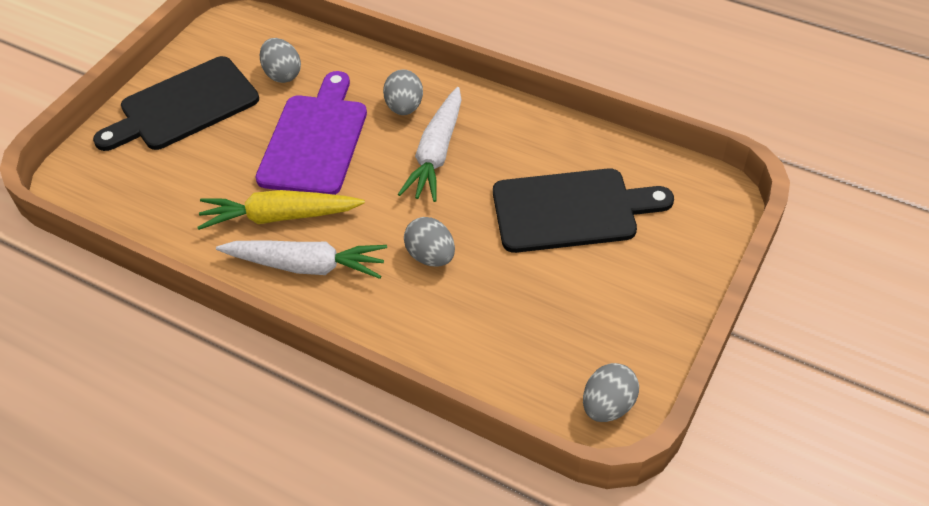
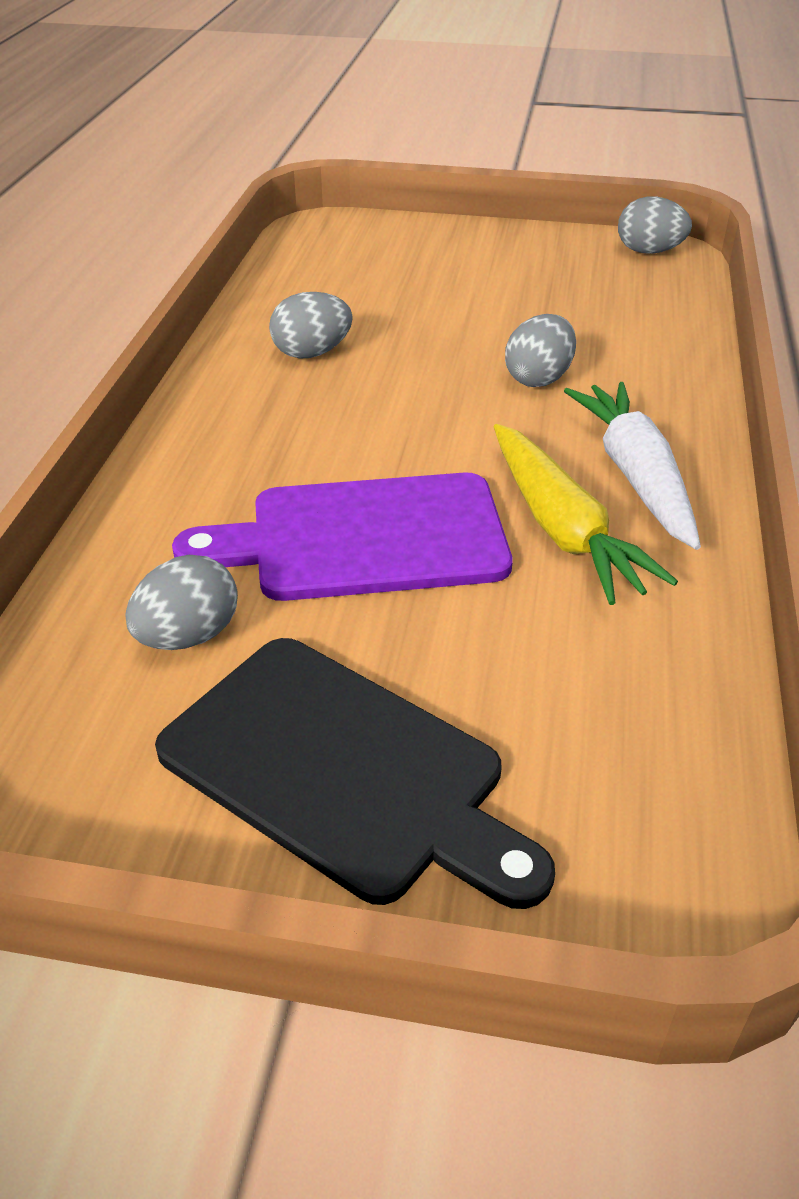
camera: 110 degrees left, 10 degrees down
(404, 107) = (244, 461): grey egg -> grey egg (312, 353)
(436, 153) = (340, 410): white carrot -> none
(571, 210) = (395, 299): black cutting board -> none

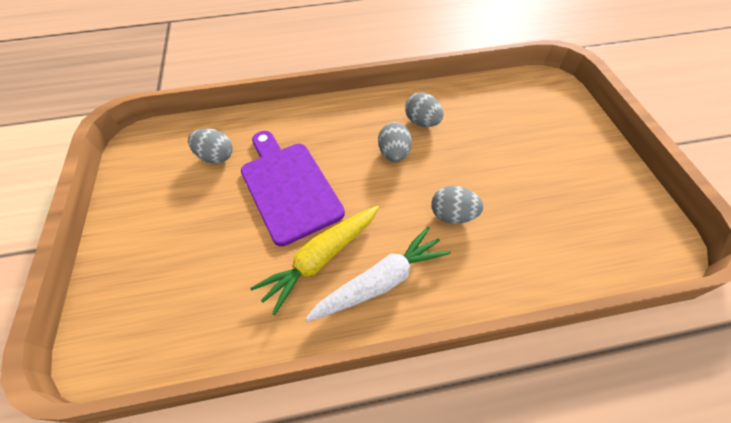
camera: 70 degrees right, 15 degrees up
(342, 770) = (155, 224): black cutting board -> none
(649, 252) = (655, 235): grey egg -> grey egg (394, 153)

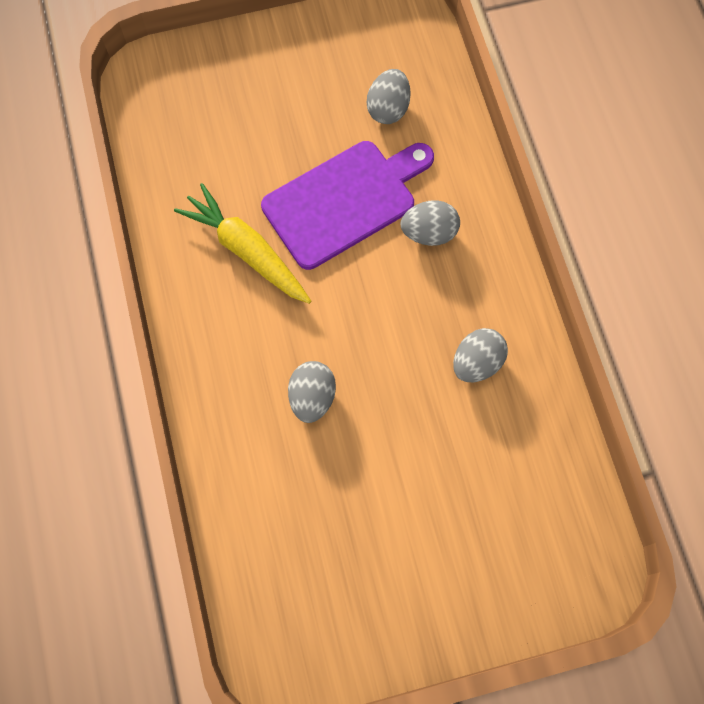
camera: 85 degrees right, 15 degrees up
(381, 281) = (220, 315): white carrot -> none
(394, 153) = (410, 324): grey egg -> grey egg (429, 233)

